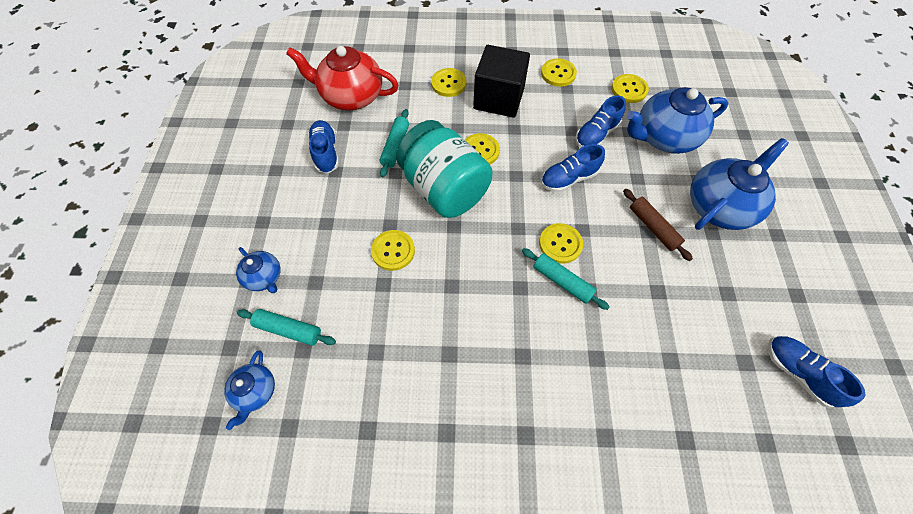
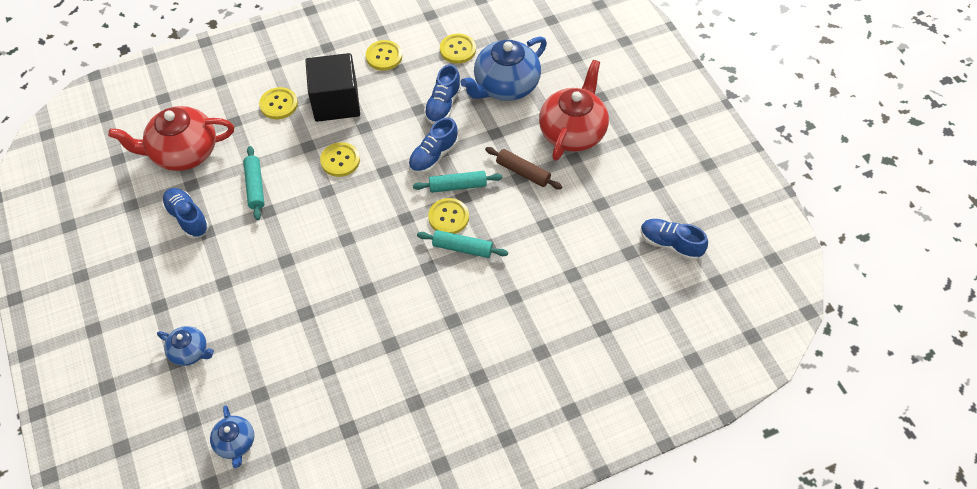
camera: 25 degrees left, 5 degrees down
(289, 329) = (238, 384): turquoise rolling pin -> turquoise rolling pin (458, 186)
(393, 251) = (300, 281): yellow button -> none
(444, 189) = (322, 208): turquoise jar -> none
(719, 206) = (572, 132): blue teapot -> red teapot

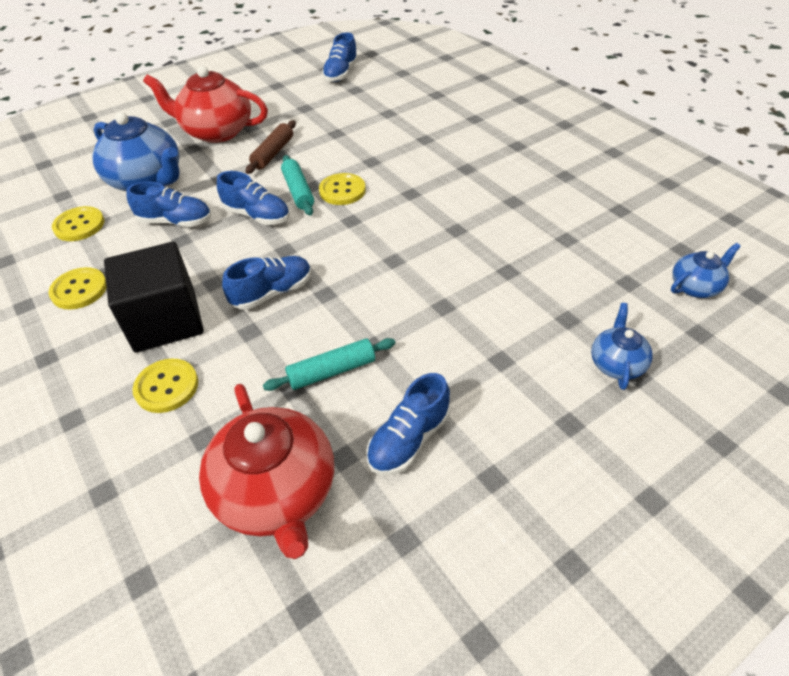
camera: 100 degrees left, 10 degrees down
(340, 160) = (272, 292): yellow button -> blue shoe
(462, 248) = (379, 176): turquoise rolling pin -> none

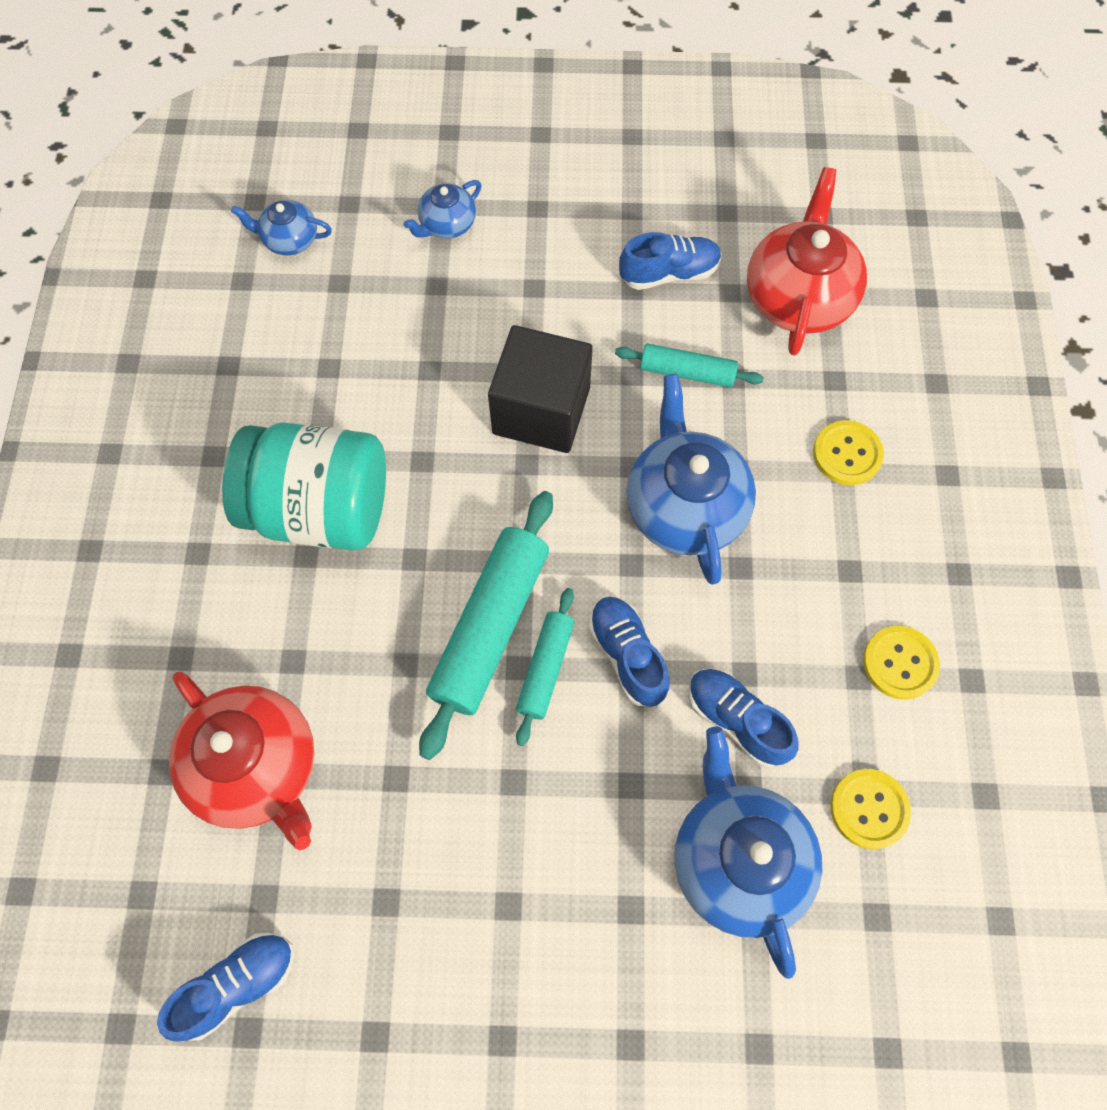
camera: 145 degrees left, 20 degrees up
(165, 320) = (816, 543): black cube -> black cube (541, 410)
(216, 131) = (568, 936): red teapot -> red teapot (257, 767)
(272, 292) = (684, 506): blue shoe -> blue teapot
(273, 153) = (521, 794): brown rolling pin -> none
(342, 191) = (490, 627): yellow button -> turquoise rolling pin
(483, 185) = (321, 509): none -> turquoise jar

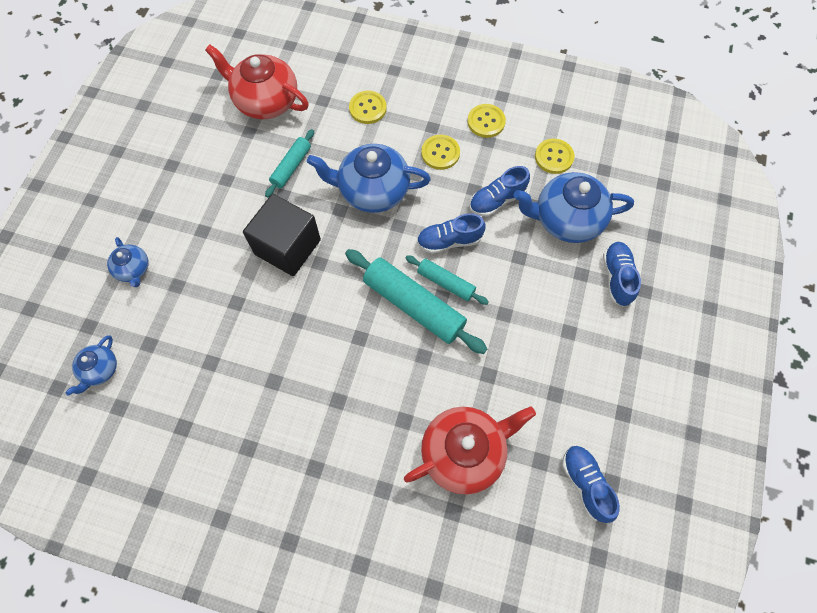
camera: 75 degrees left, 0 degrees up
(321, 509) = (309, 385): turquoise jar -> none
(669, 273) = (223, 158): blue shoe -> blue shoe (617, 277)
(800, 598) = (440, 153): none -> yellow button

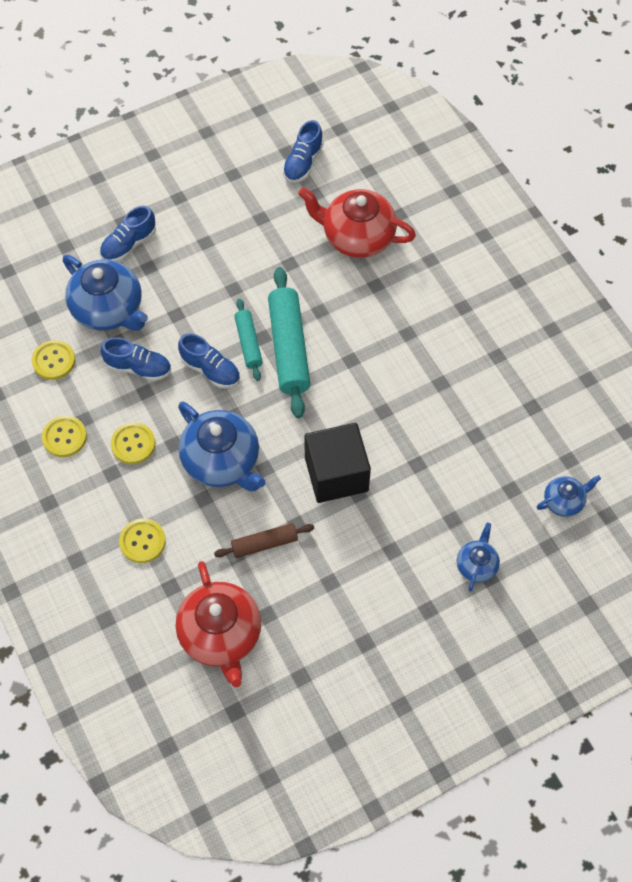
camera: 135 degrees left, 5 degrees down
(291, 167) = (264, 543): turquoise rolling pin -> brown rolling pin

